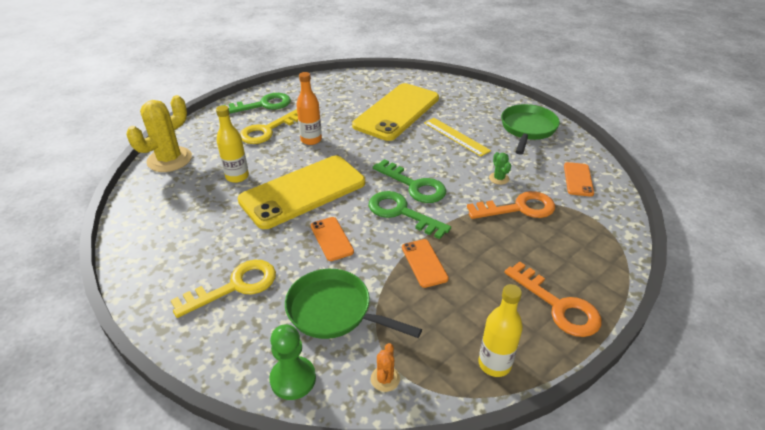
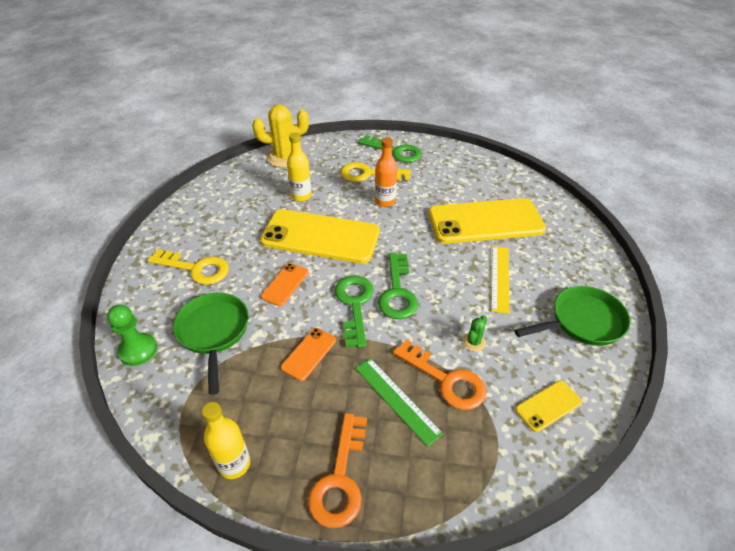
camera: 50 degrees right, 5 degrees up
(385, 379) = (171, 401): orange cactus -> none
(514, 240) = (397, 399): none -> green ruler
(578, 179) = (548, 406): orange phone -> yellow phone

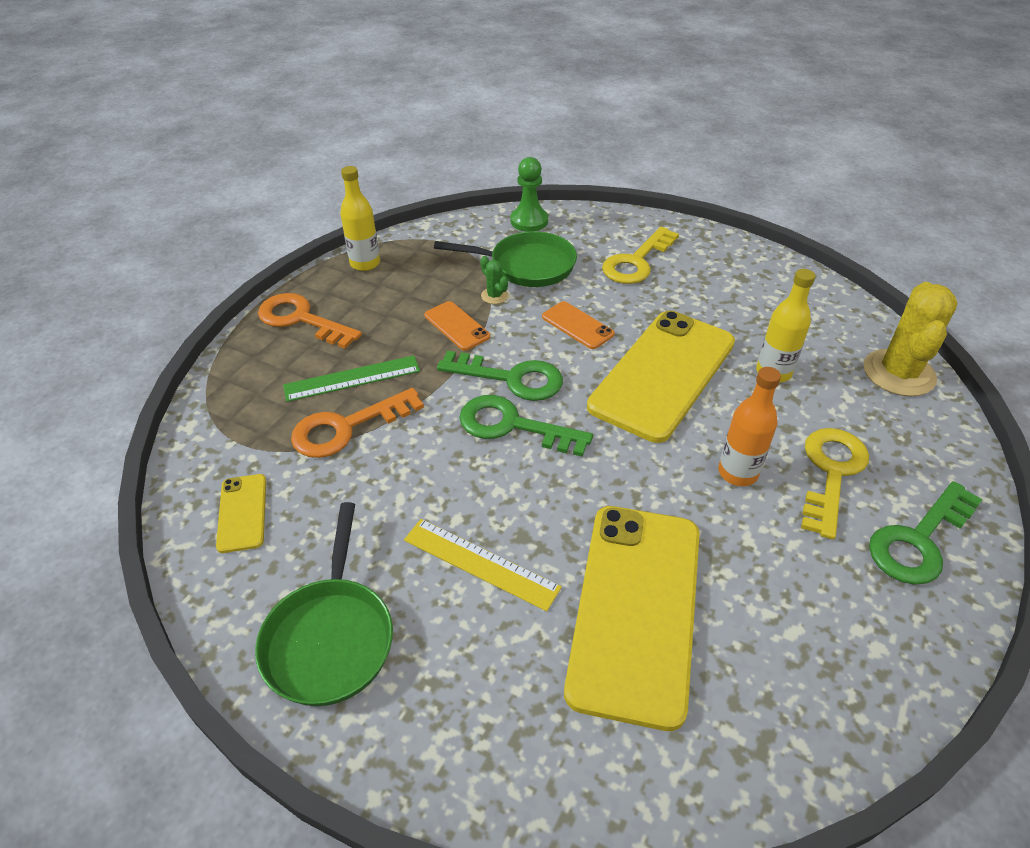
camera: 110 degrees right, 0 degrees up
(474, 342) = (381, 476): green cactus -> green cactus (494, 296)

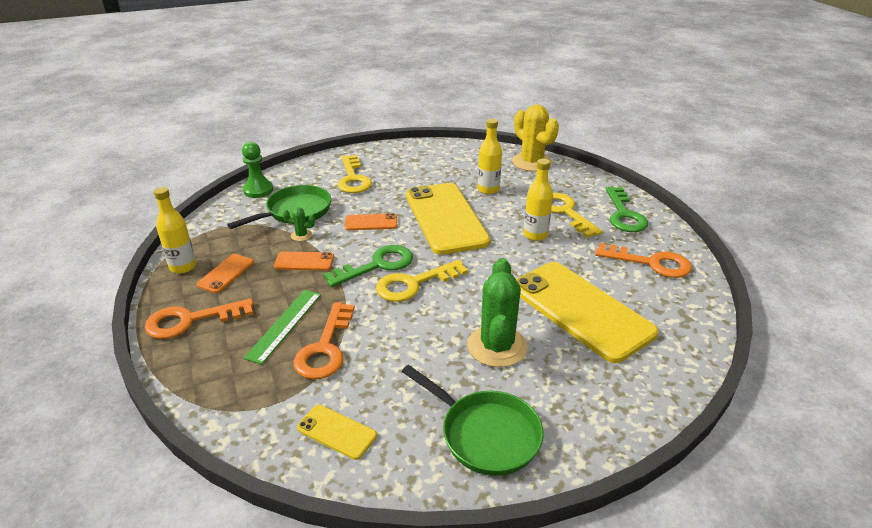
camera: 50 degrees left, 10 degrees down
(384, 293) = (226, 273): none -> orange phone
(481, 563) = (497, 346): yellow ruler -> green cactus
(512, 426) = (414, 284): green key -> yellow key
(737, 473) = (535, 235): orange bottle -> yellow bottle
(840, 636) = (651, 263): none -> orange key

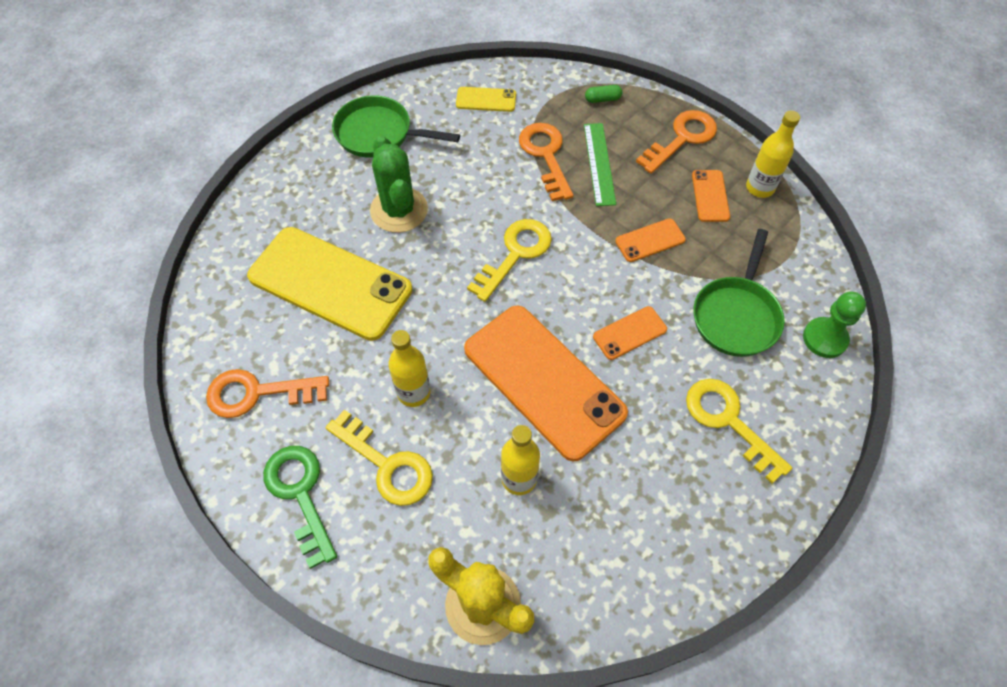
camera: 155 degrees right, 25 degrees up
(215, 384) = (602, 99): none -> green capsule
(301, 235) = (689, 277): green cactus -> none
(377, 265) = (570, 265): green key -> none
(445, 218) = (543, 381): yellow phone -> orange phone

